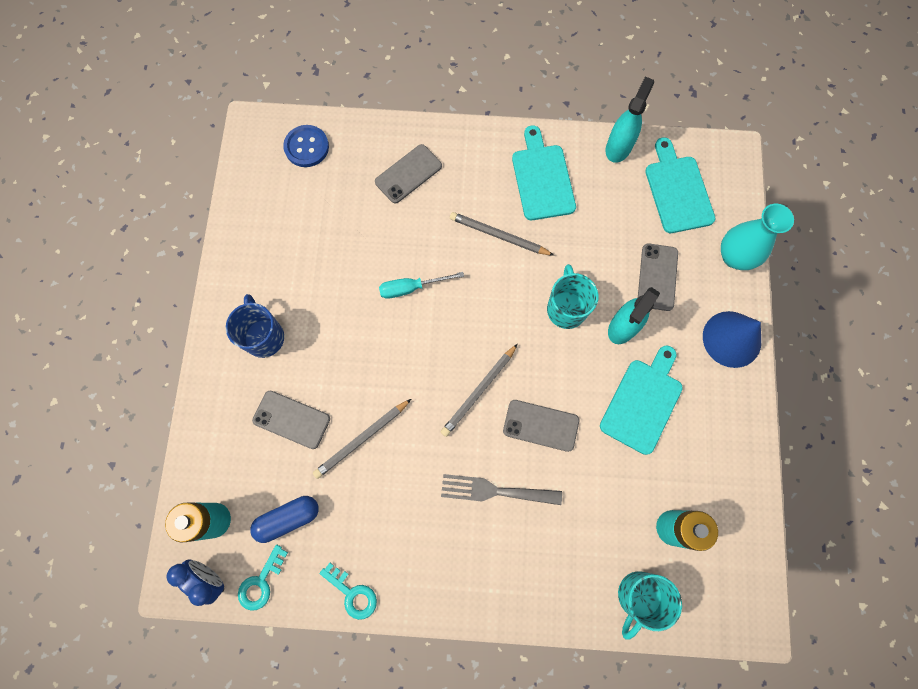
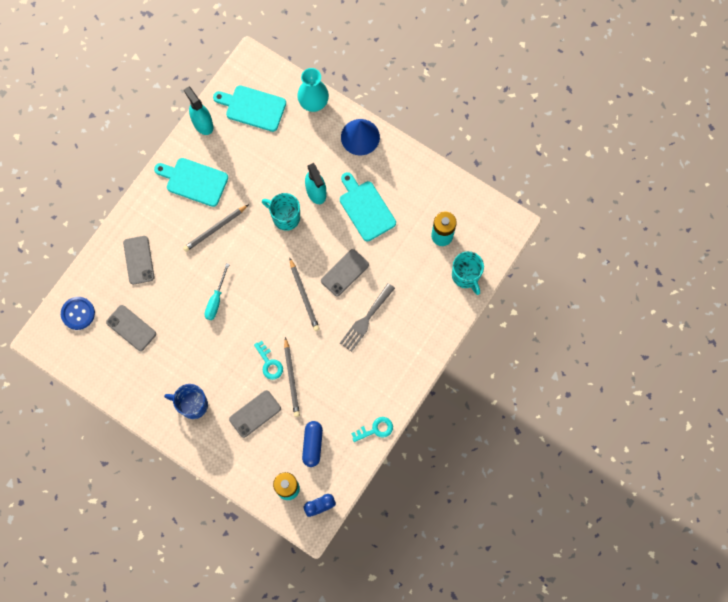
camera: 60 degrees left, 0 degrees up
(261, 582) = (339, 478): turquoise key -> turquoise key (269, 363)
(657, 277) = (298, 154): grey phone -> grey phone (131, 328)

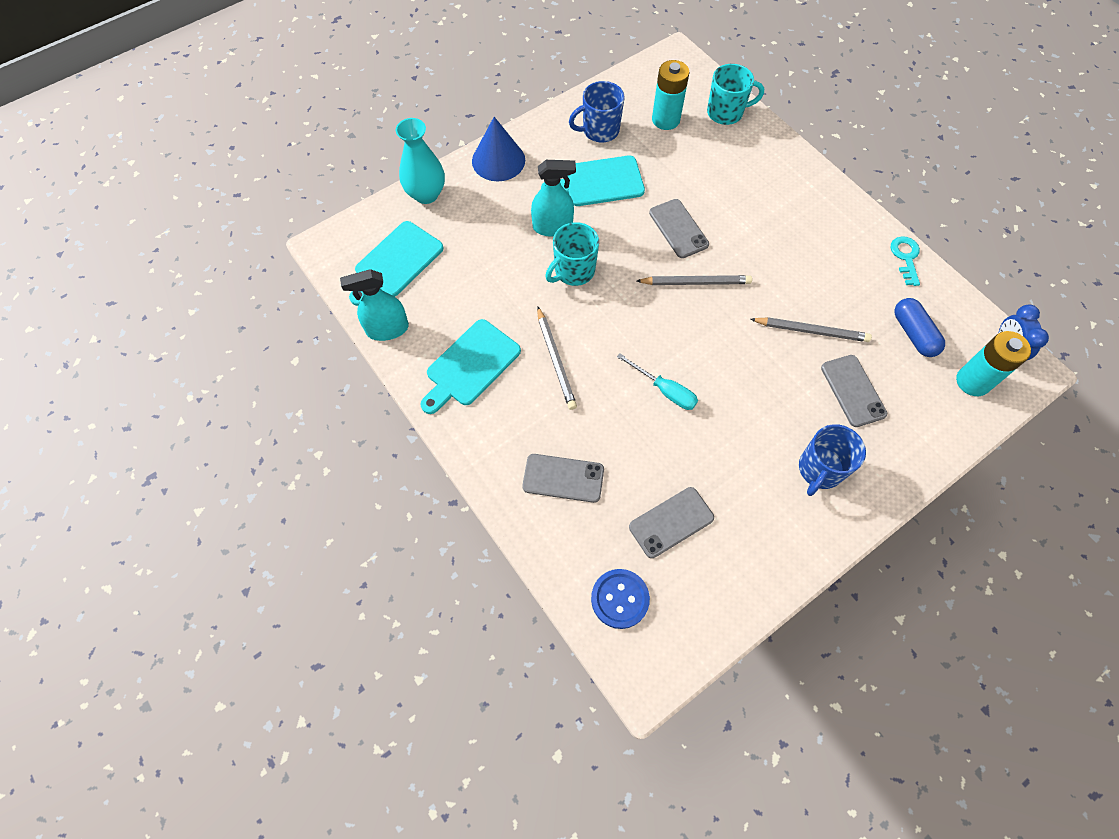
camera: 70 degrees left, 10 degrees down
(269, 363) = (782, 351): turquoise key -> none
(312, 445) = (913, 334): blue capsule -> blue capsule turned 45 degrees clockwise
(366, 320) = (751, 225): grey fork -> none
(413, 194) = (599, 131): none -> blue mug

